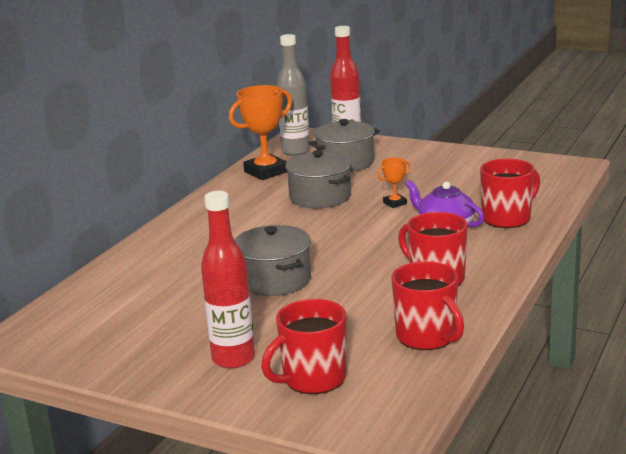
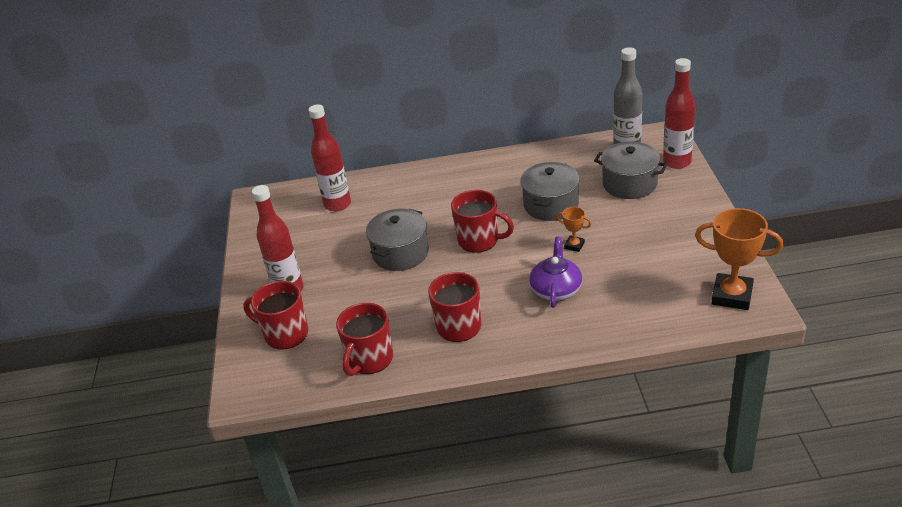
camera: 60 degrees right, 15 degrees up
(124, 294) = (337, 204): none -> red bottle
(266, 172) = (572, 157): orange trophy -> orange trophy (732, 296)
(507, 218) = (601, 317): red mug -> red mug (479, 240)

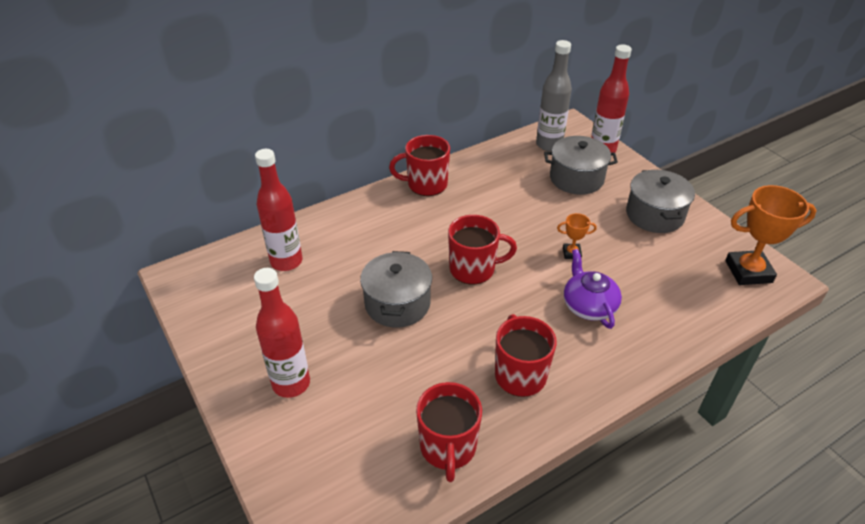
camera: 30 degrees left, 5 degrees up
(285, 334) = (322, 445): red mug -> red mug (426, 184)
(551, 205) = (518, 214): grey pot -> grey pot (654, 215)

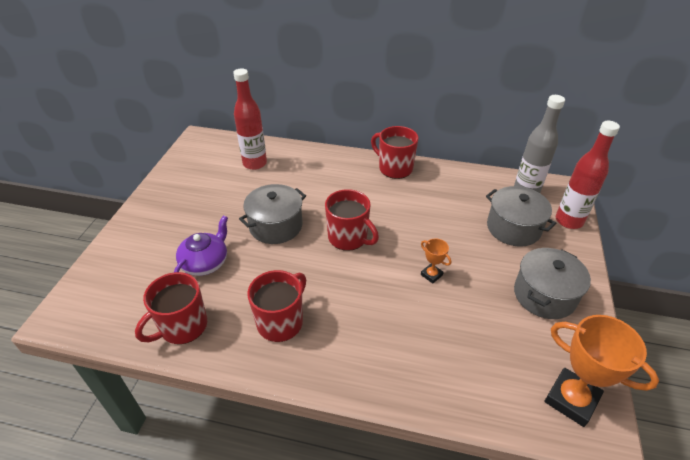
camera: 45 degrees right, 0 degrees up
(291, 383) = (167, 228): red bottle -> none
(588, 305) = (391, 317): purple teapot -> purple teapot (205, 262)

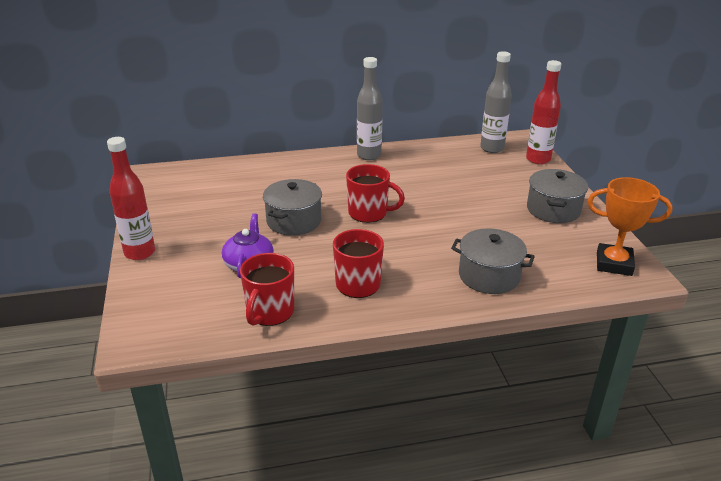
camera: 25 degrees left, 10 degrees down
(255, 163) = (230, 180): red bottle -> red bottle (140, 253)
(394, 168) = (369, 155): red mug -> grey bottle
(431, 275) = (459, 220): orange trophy -> none
(513, 228) = (500, 174): grey pot -> grey pot (489, 276)

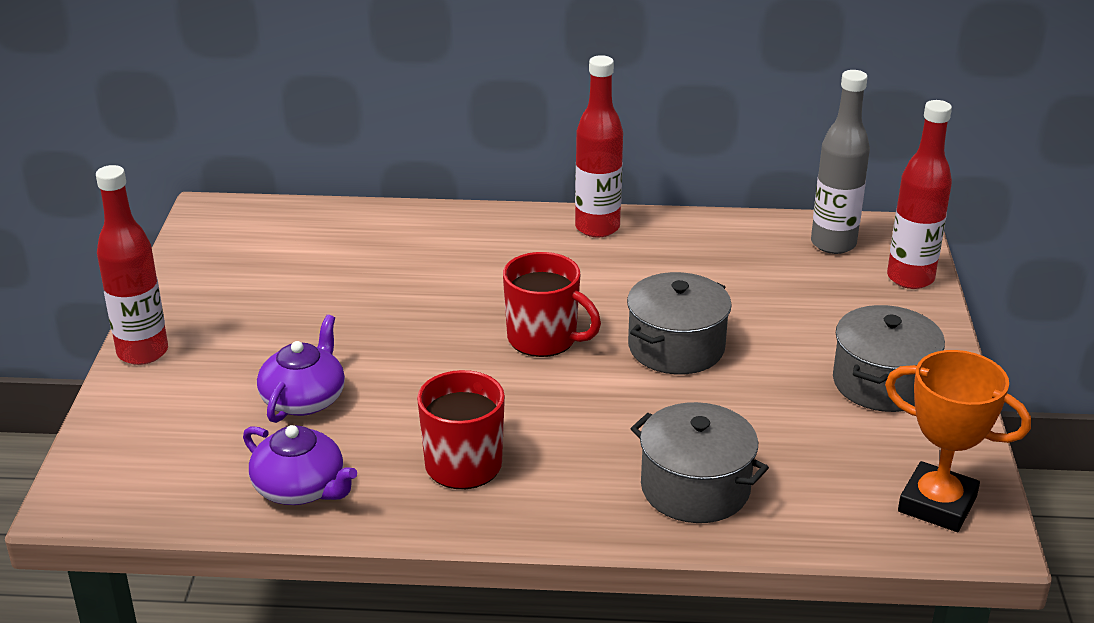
camera: 15 degrees right, 0 degrees up
(270, 312) = (300, 488): red mug -> purple teapot
(294, 221) = (410, 334): grey pot -> grey pot (676, 347)
(369, 155) = (597, 228): grey bottle -> red bottle

